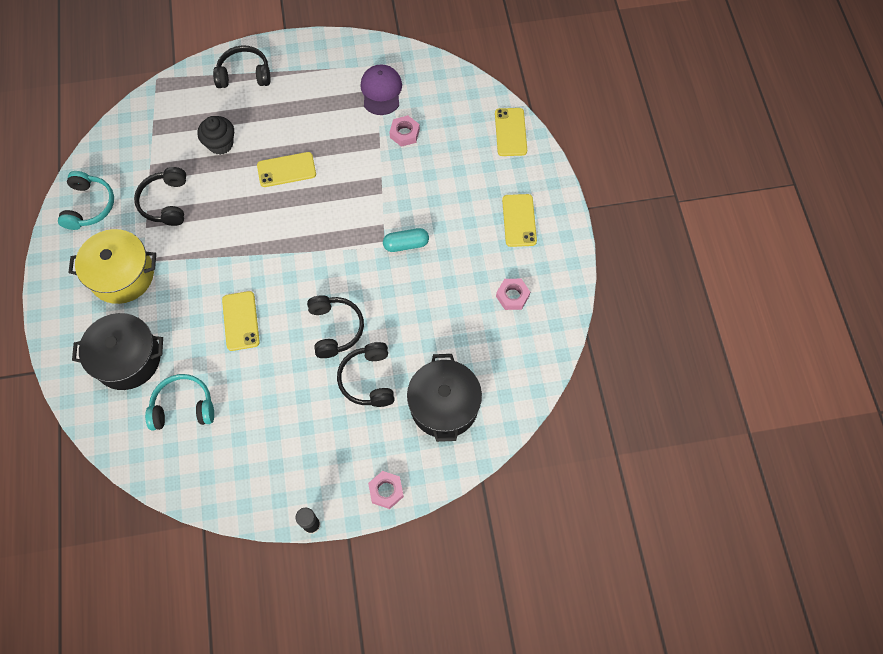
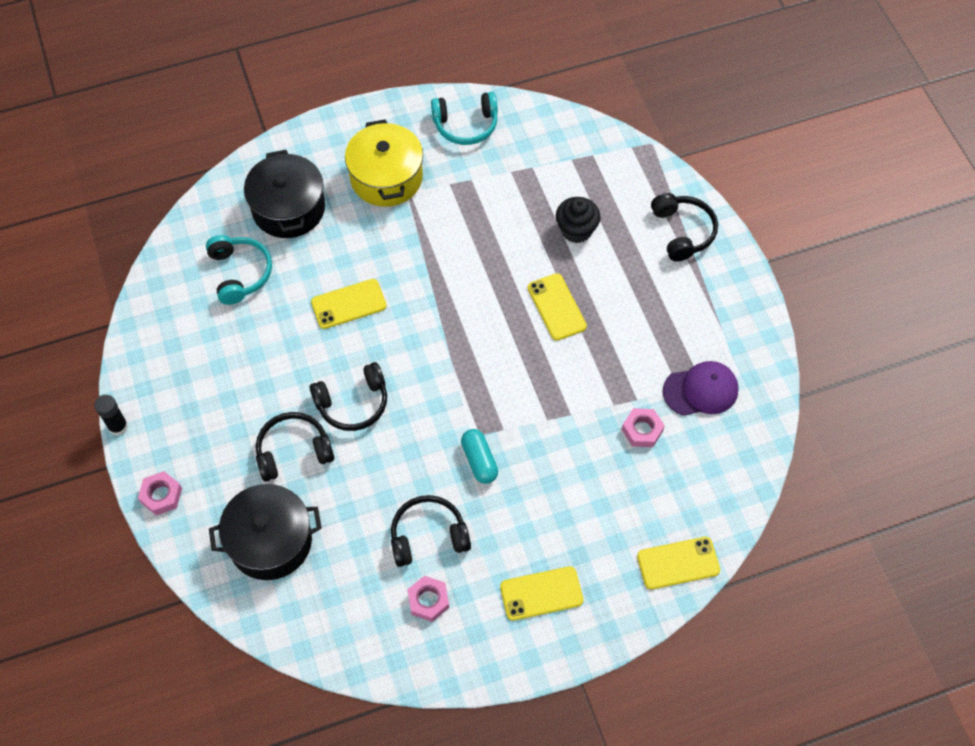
camera: 80 degrees right, 5 degrees down
(166, 202) = (485, 195): black headphones -> black headphones (428, 536)

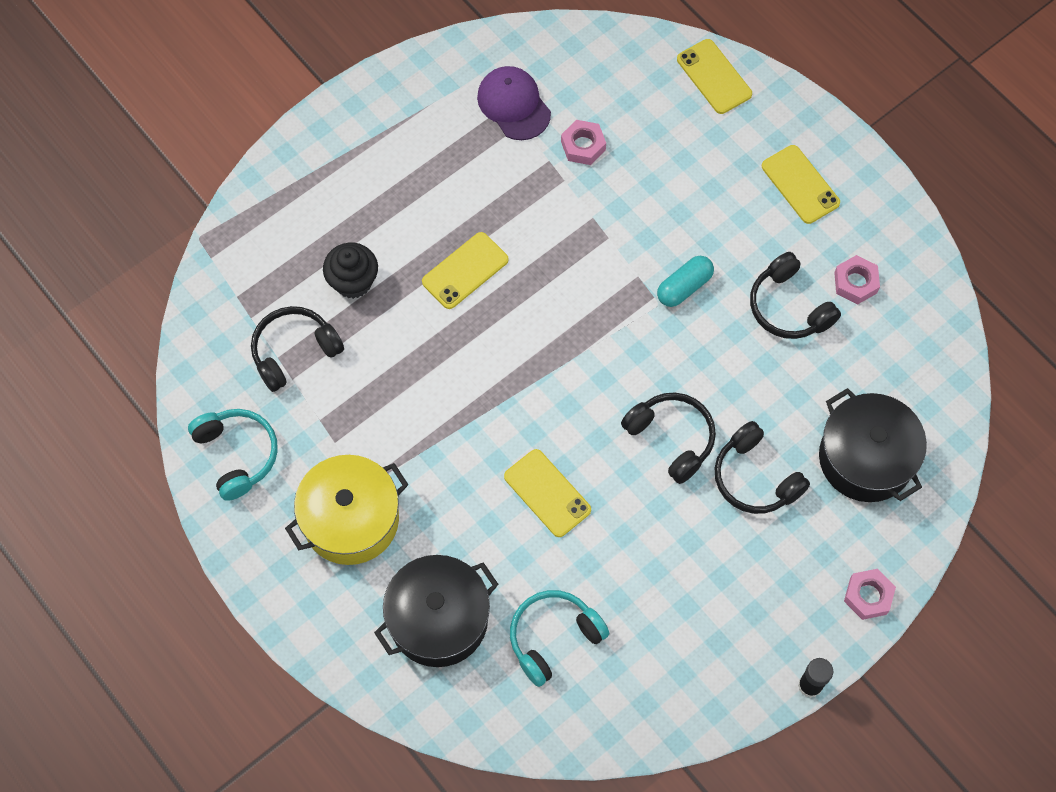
camera: 110 degrees left, 5 degrees up
(682, 232) = (316, 173): black headphones -> black headphones (294, 352)

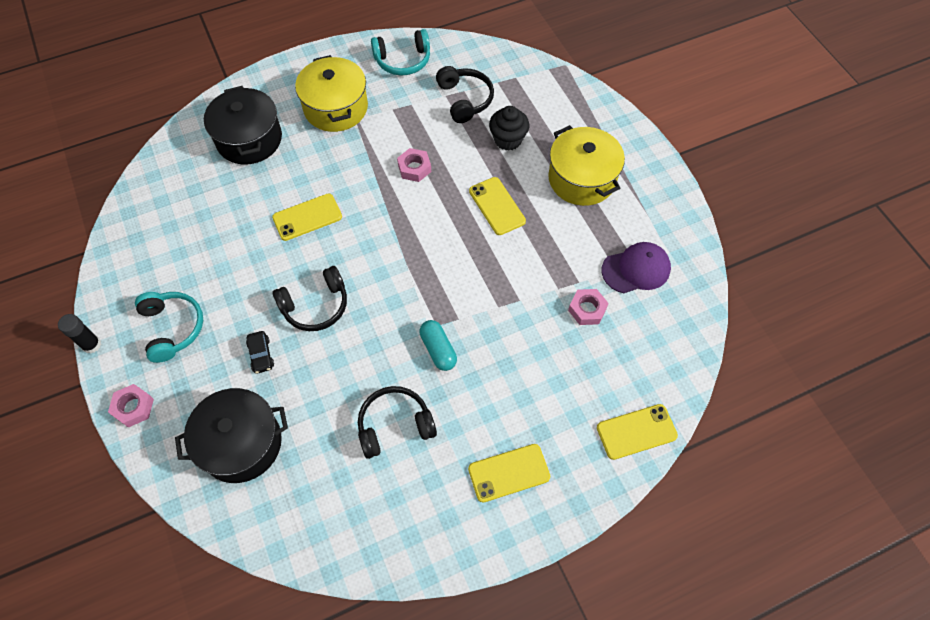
camera: 105 degrees right, 5 degrees down
(395, 183) = (582, 179): none -> yellow pot
(553, 638) = (206, 197): turquoise headphones -> turquoise headphones (172, 328)
(755, 477) = (261, 355): black headphones -> black car
(855, 282) = (399, 489): pink nut -> pink nut (414, 168)

